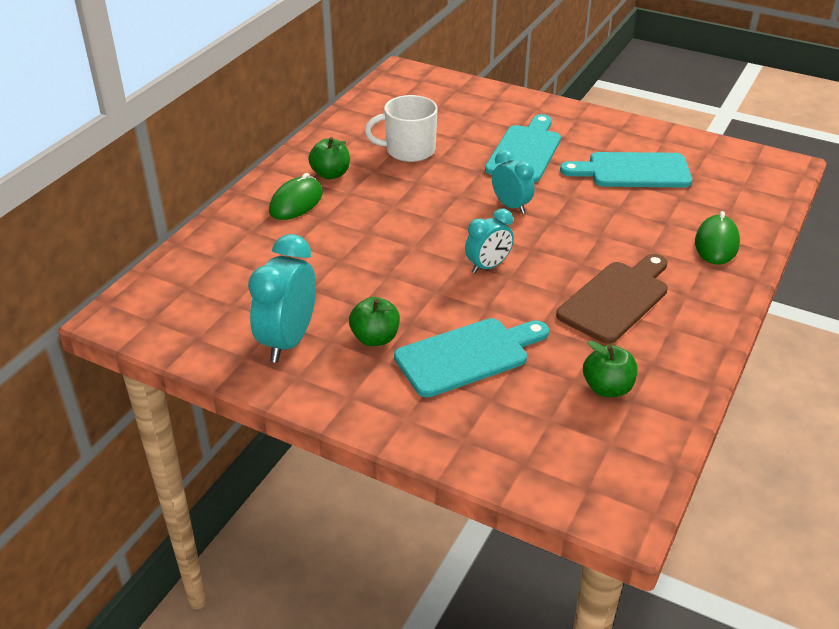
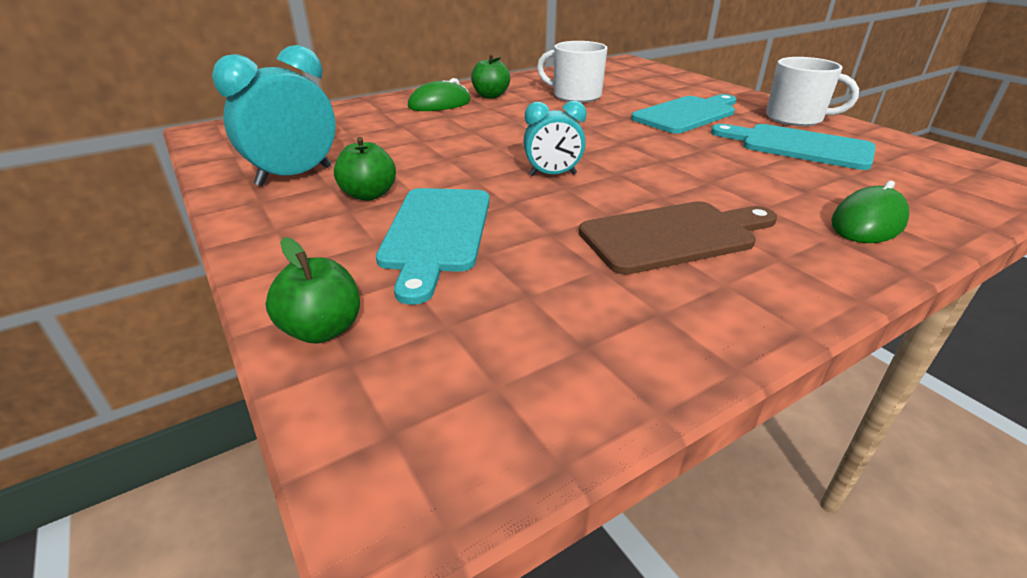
camera: 30 degrees right, 5 degrees down
(467, 356) = (436, 233): turquoise cutting board -> turquoise cutting board turned 90 degrees clockwise
(511, 206) = (630, 142): turquoise clock -> none
(607, 388) = (565, 318): green apple -> green apple (322, 330)
(610, 132) = (796, 118): none -> white mug

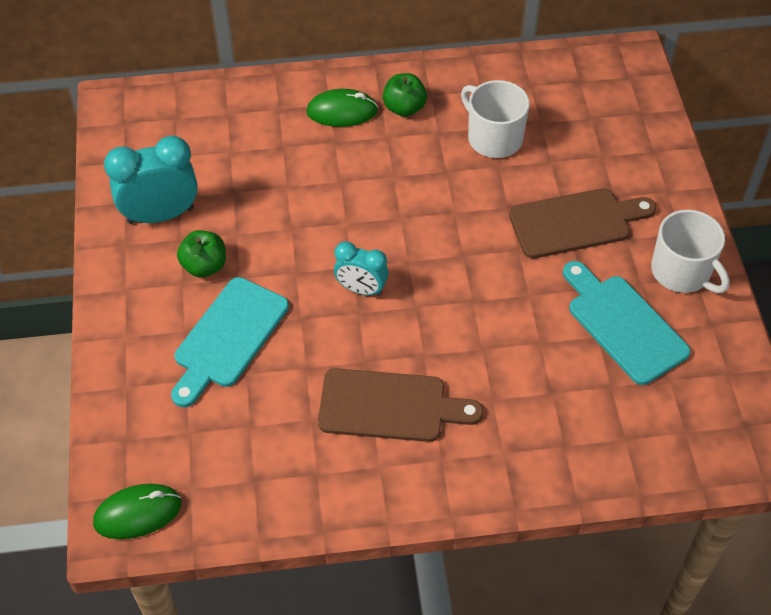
camera: 25 degrees right, 20 degrees up
(322, 330) = (121, 408): green apple -> none
(687, 114) = (575, 223): turquoise cutting board -> brown cutting board
(868, 222) = (551, 450): green mouse -> green mouse (138, 513)

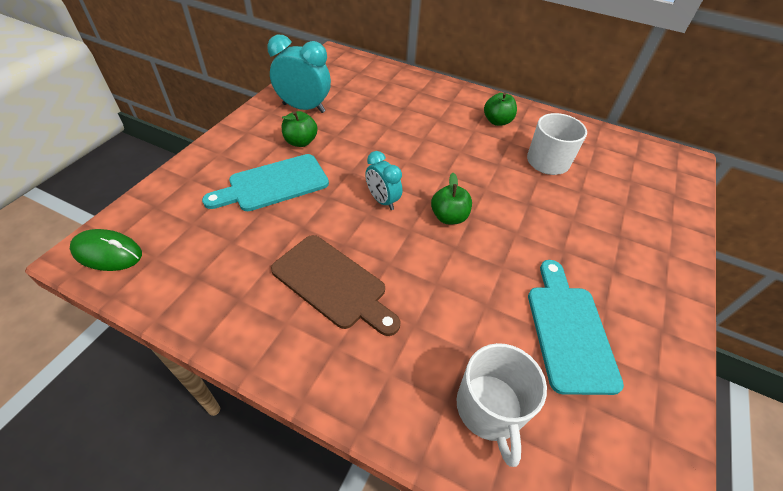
camera: 30 degrees right, 5 degrees down
(342, 111) = (456, 107): green mouse -> none
(442, 269) = (449, 217): none -> green apple
(575, 223) = (575, 237): brown cutting board -> none
(682, 272) = (650, 318): white mug -> white mug (490, 409)

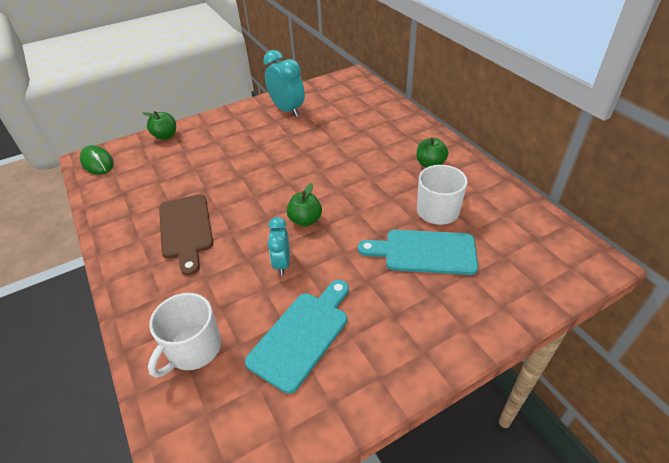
camera: 40 degrees right, 5 degrees down
(273, 184) = (216, 155): turquoise cutting board -> turquoise cutting board (424, 252)
(300, 142) = (261, 133): green apple -> green apple (165, 136)
(382, 200) = (271, 191): turquoise clock -> turquoise clock (282, 263)

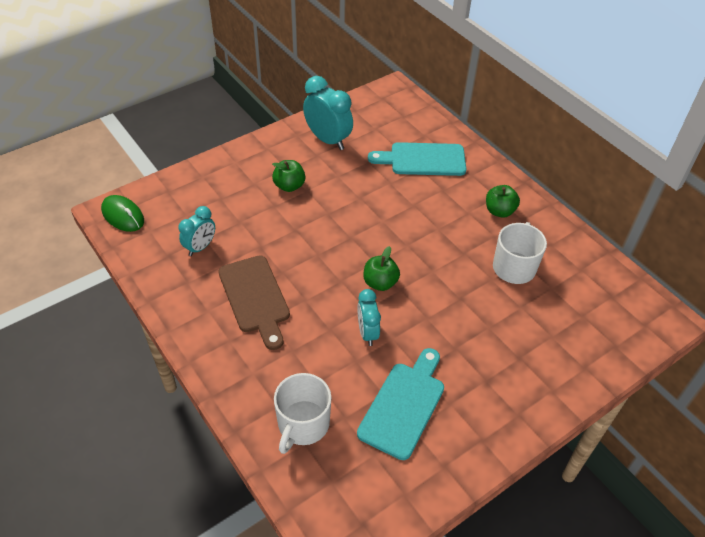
camera: 10 degrees left, 5 degrees up
(152, 187) = (200, 247): none -> turquoise clock
(165, 136) = (192, 177): green apple -> green apple (289, 186)
(424, 252) = (506, 314): turquoise cutting board -> turquoise cutting board (423, 159)

